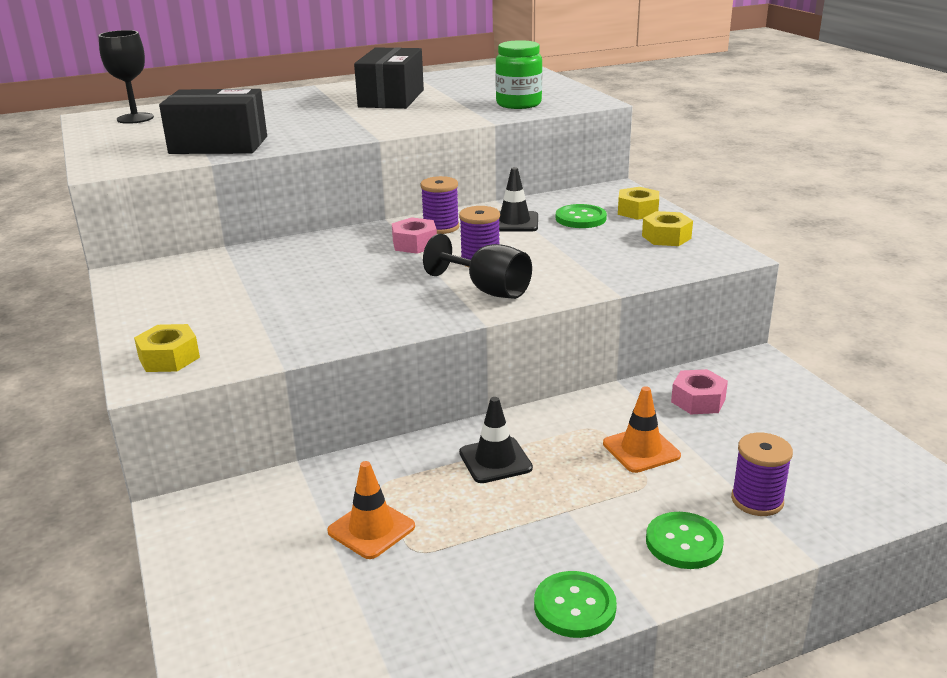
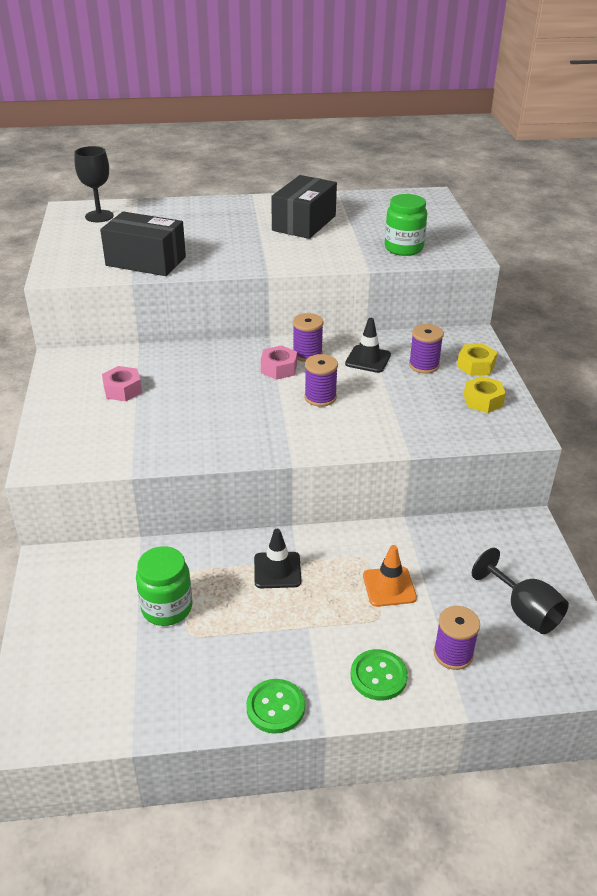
camera: 15 degrees right, 10 degrees up
(169, 358) = (59, 449): yellow nut -> none
(371, 529) = (167, 608): orange traffic cone -> green jar
(488, 290) = (311, 430): black goblet -> black goblet (524, 611)
(580, 218) = (423, 365): green button -> purple spool
(698, 400) = (457, 551): pink nut -> pink nut (122, 390)

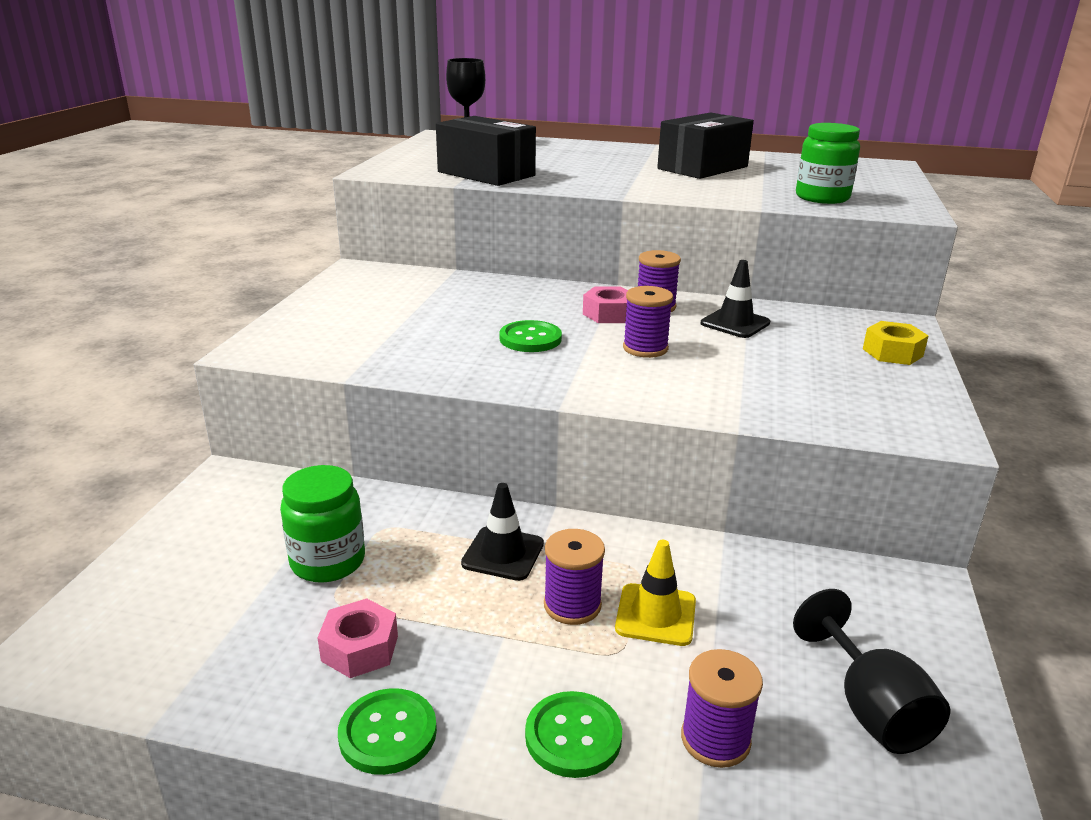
camera: 20 degrees right, 10 degrees down
(122, 390) = (403, 303): pink nut -> pink nut (360, 648)
(238, 406) = (530, 339): none -> green button
(389, 587) = (655, 615): orange traffic cone -> yellow traffic cone
(423, 365) = (813, 340): purple spool -> purple spool (572, 605)
(483, 400) = (886, 390): yellow nut -> none

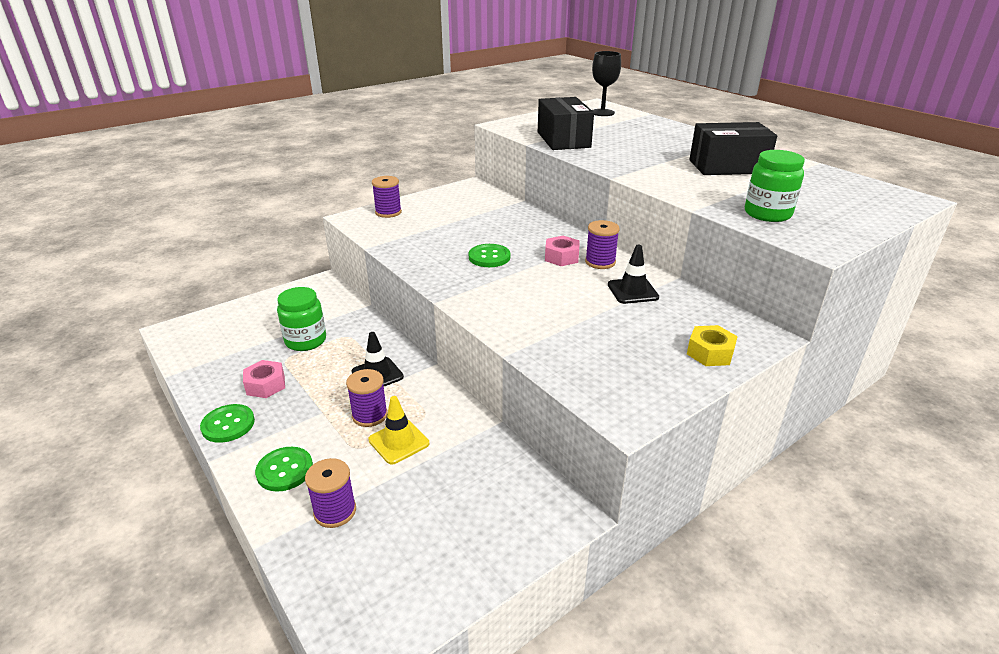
camera: 40 degrees right, 5 degrees up
(645, 348) = (543, 286): purple spool -> purple spool (388, 212)
(870, 708) = (426, 550): black goblet -> none

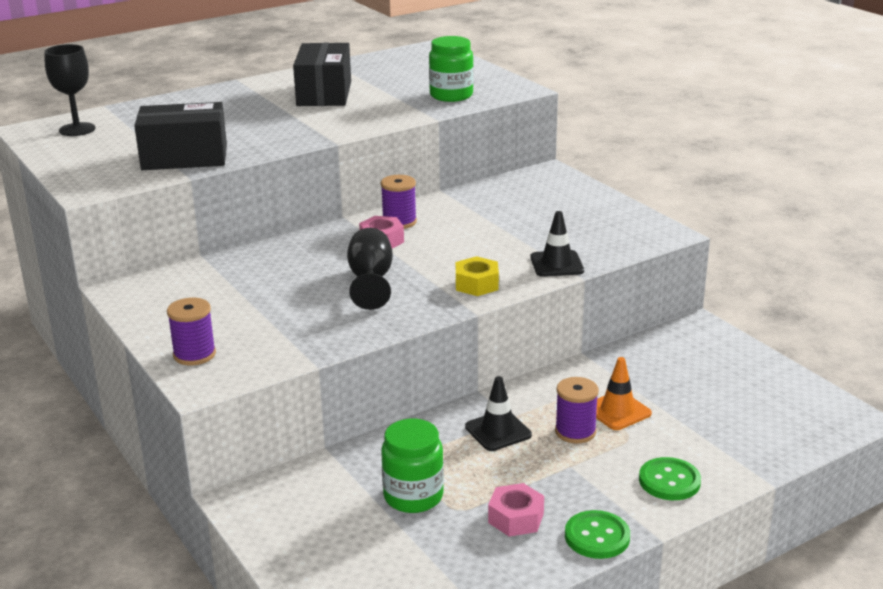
camera: 85 degrees left, 5 degrees down
(335, 511) = (719, 443): purple spool -> none
(399, 442) = (617, 411): yellow traffic cone -> orange traffic cone
(489, 257) = (370, 281): green button -> black goblet
(632, 291) = (466, 212): black traffic cone -> black traffic cone (557, 264)
(710, 353) = (575, 194): yellow nut -> yellow nut (476, 284)

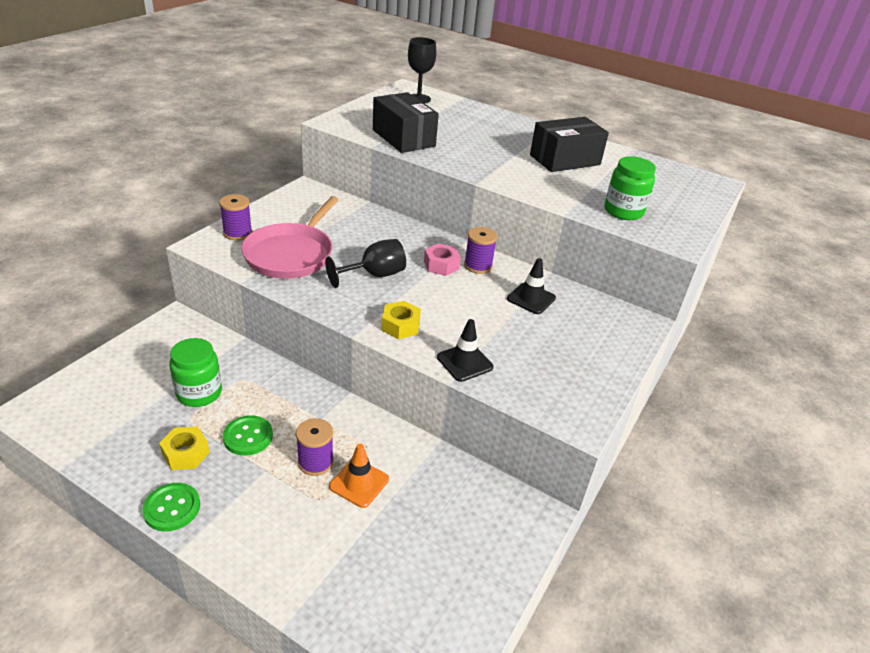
camera: 60 degrees right, 10 degrees up
(282, 324) = (291, 254): none -> pink pan
(498, 431) = (298, 416): black traffic cone -> black traffic cone (531, 298)
(516, 518) = (186, 453): pink nut -> yellow nut
(669, 481) = (264, 541): green button -> green button (248, 436)

